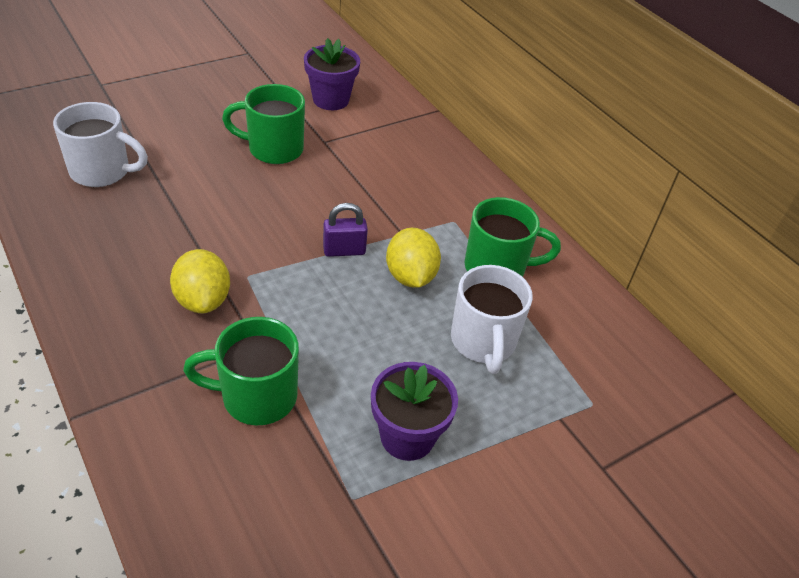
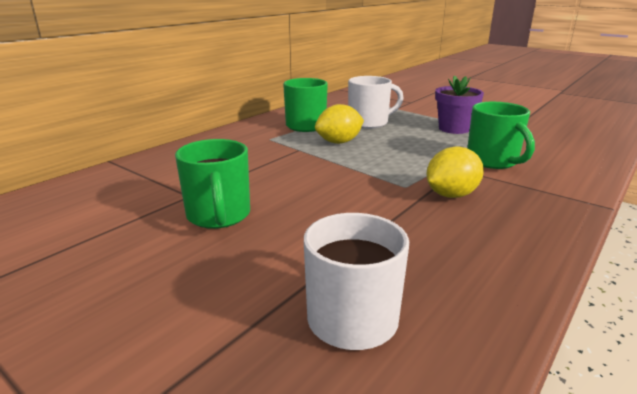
camera: 105 degrees left, 20 degrees down
(331, 100) = (99, 208): purple flower pot -> none
(344, 250) = (337, 162): purple padlock -> none

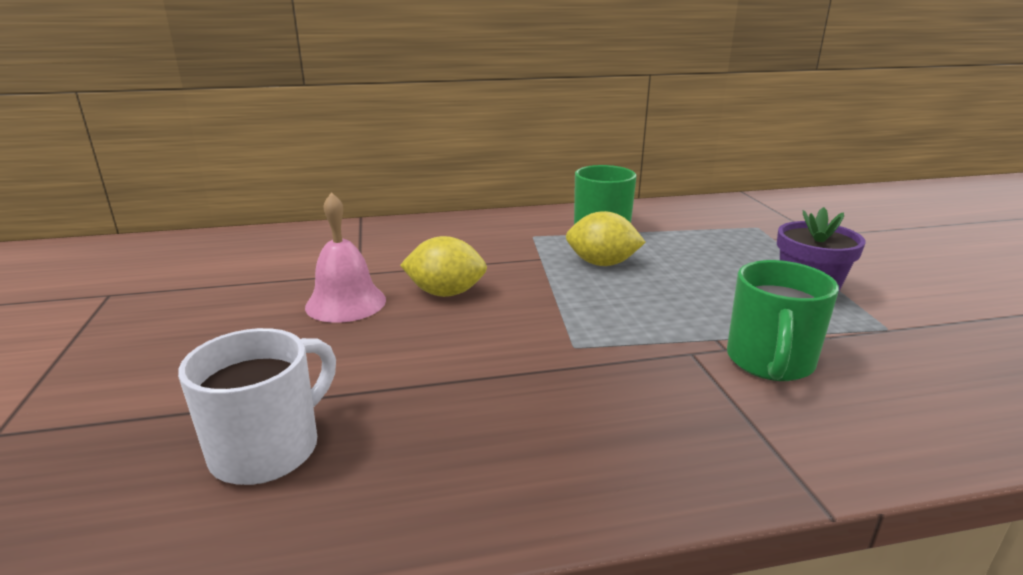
camera: 40 degrees right, 0 degrees up
(219, 216) = (346, 303): green mug -> pink bell
(369, 123) = (692, 249): white mug -> none
(451, 195) = (609, 381): yellow lemon -> yellow lemon (445, 293)

